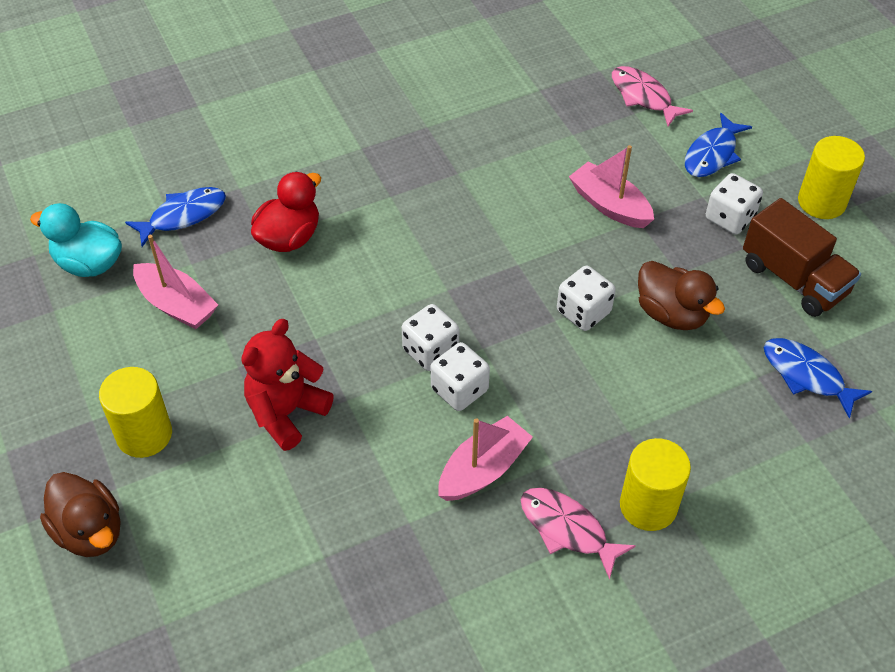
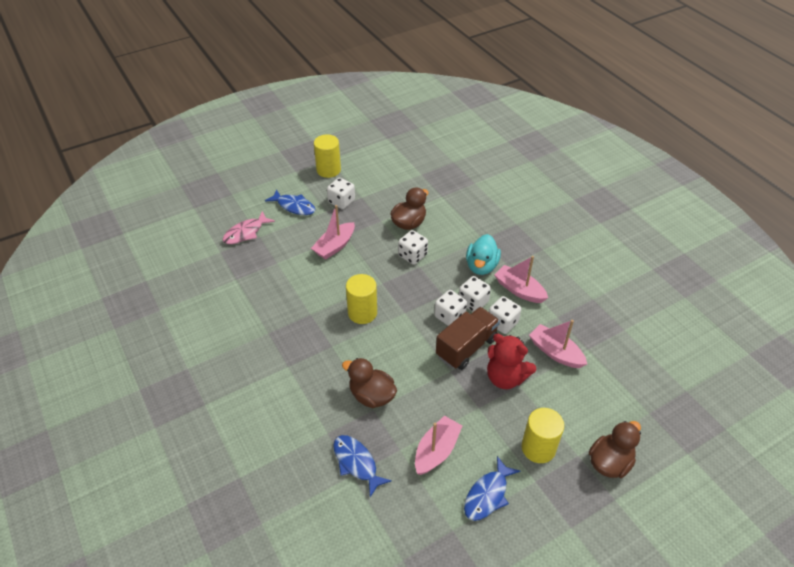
camera: 95 degrees left, 5 degrees down
(89, 263) = (407, 516): turquoise duck -> turquoise duck (481, 266)
(289, 237) = (371, 396): red duck -> brown duck
(325, 500) = (555, 352): none -> pink boat
(405, 428) = (502, 323): none -> white dice
(567, 529) = (543, 258): pink fish -> none
(648, 506) = (522, 232): yellow cylinder -> yellow cylinder (362, 313)
(794, 279) = (380, 182): brown truck -> brown truck (466, 347)
(806, 375) = (438, 181): blue fish -> blue fish (487, 495)

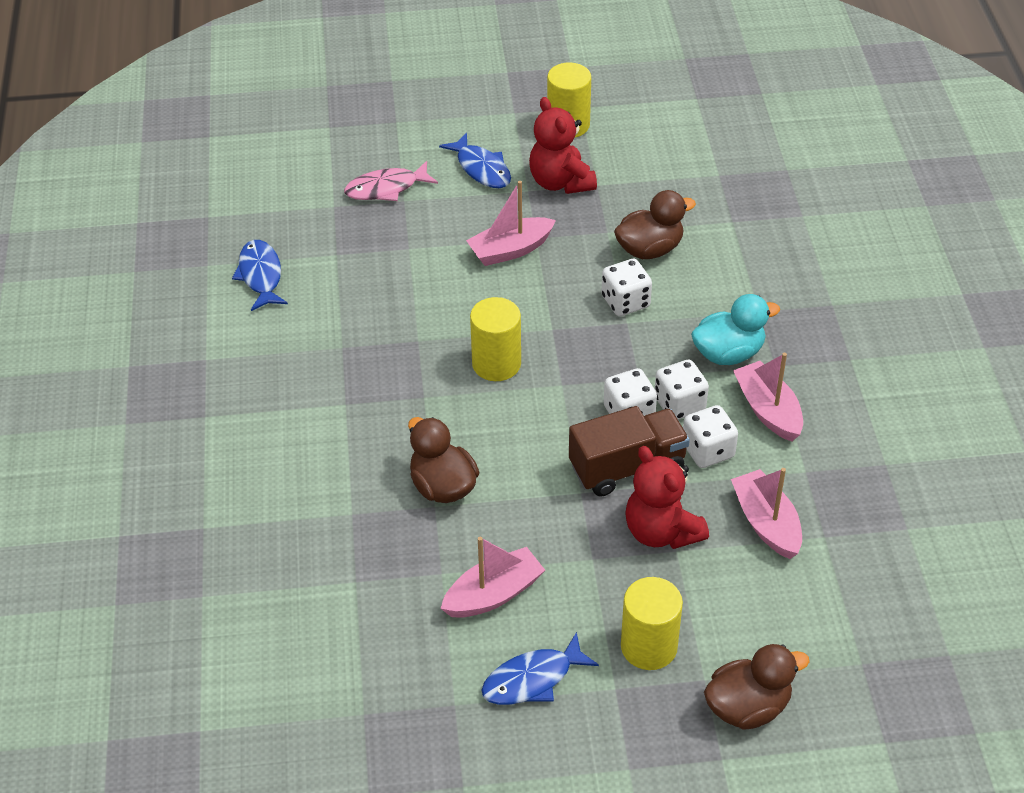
camera: 25 degrees right, 0 degrees up
(341, 201) = (560, 182): white dice -> red teddy bear
(356, 463) = (370, 568): blue fish -> blue fish (261, 275)
(481, 266) = (728, 353): turquoise duck -> turquoise duck turned 150 degrees counterclockwise

